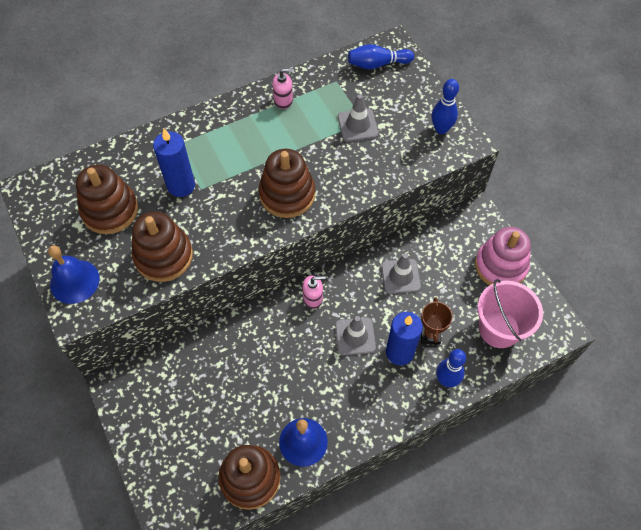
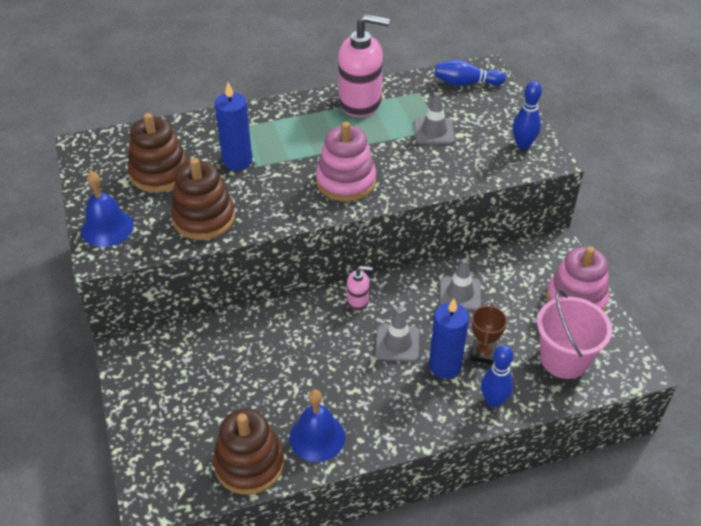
camera: 10 degrees right, 15 degrees down
(283, 100) = (360, 102): pink soap dispenser -> pink soap dispenser, size x2.12
(287, 194) = (346, 181): brown stacking toy -> pink stacking toy

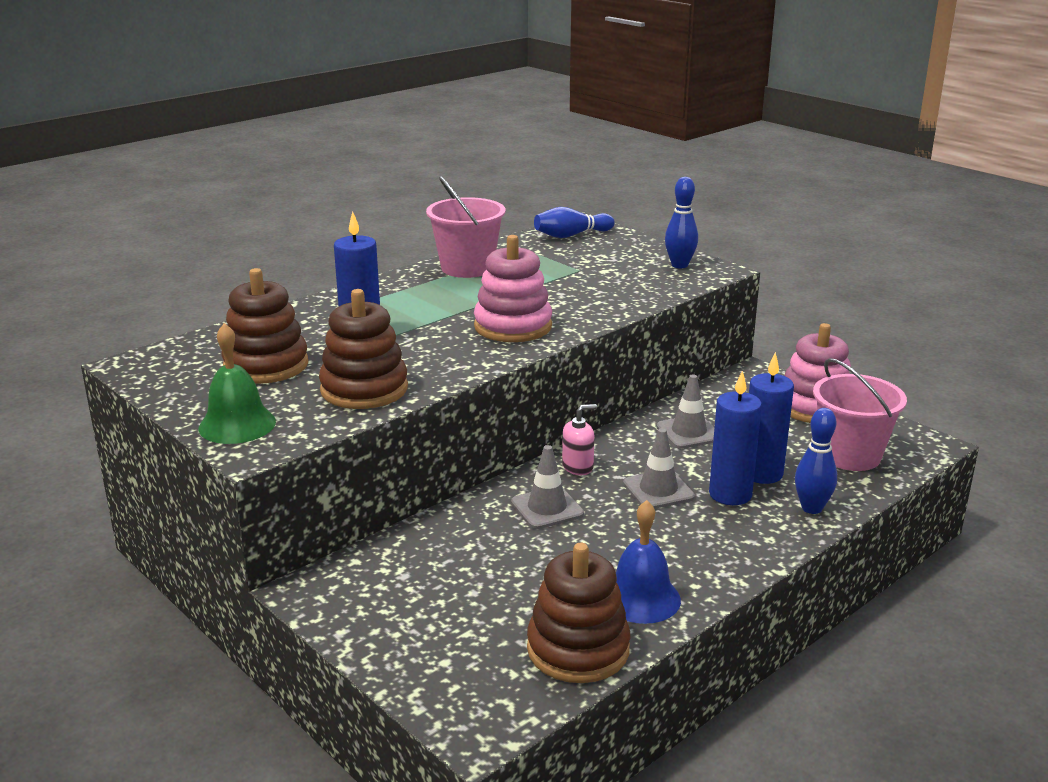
camera: 25 degrees left, 20 degrees down
(107, 228) = (237, 425): blue bell -> green bell
(360, 102) = (467, 268): pink soap dispenser -> pink bucket
(434, 131) = (574, 273): grey traffic cone -> grey traffic cone (547, 508)
(483, 354) = (762, 473): brown trophy -> blue candle

